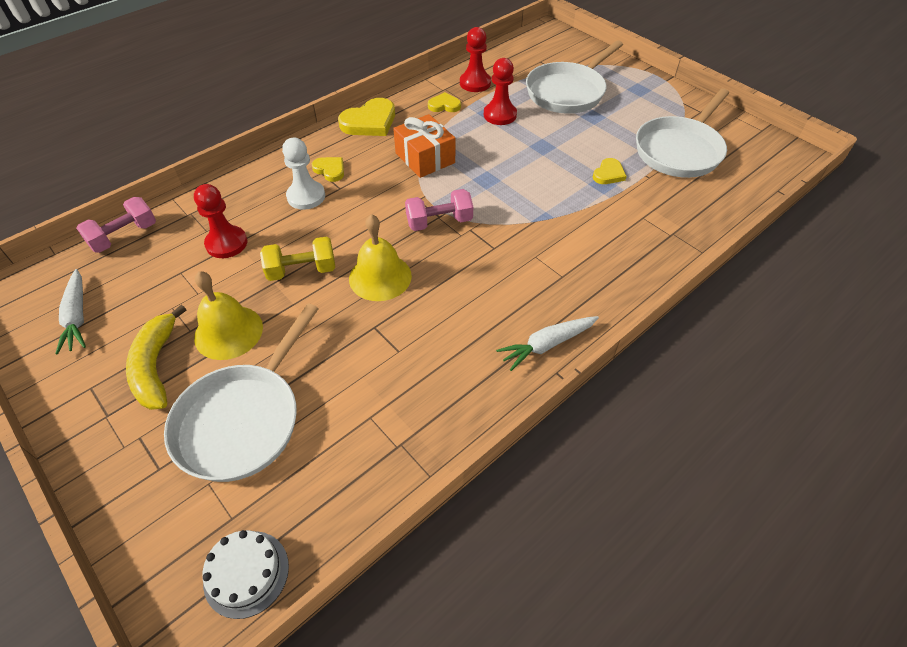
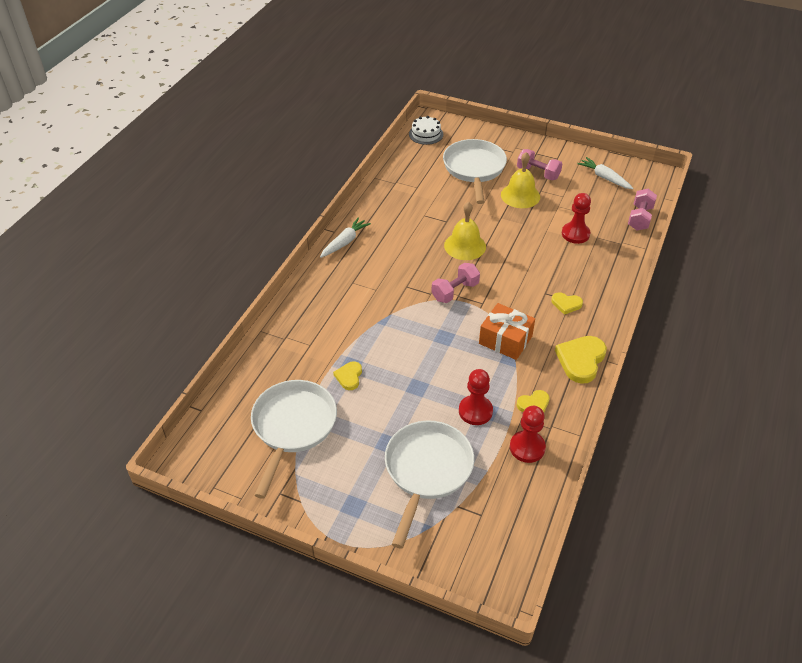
camera: 155 degrees right, 5 degrees down
(156, 366) = (538, 173): yellow banana -> pink dumbbell
(302, 270) = (514, 234): yellow dumbbell -> none
(306, 196) = (561, 279): white pawn -> none

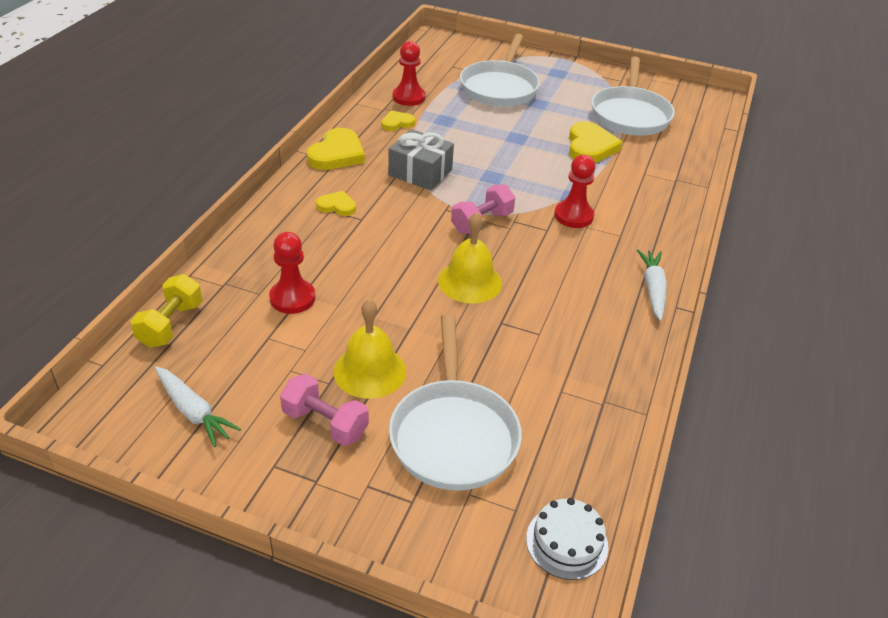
camera: 175 degrees right, 5 degrees down
(344, 242) = (652, 289): white carrot -> white carrot turned 150 degrees clockwise
(349, 377) = (590, 147): yellow heart -> yellow heart, size x1.77
(475, 411) = (456, 120): red pawn -> red pawn (573, 216)
(505, 340) = (420, 173): orange gift -> grey gift
(640, 218) = (171, 324): pink dumbbell -> yellow dumbbell

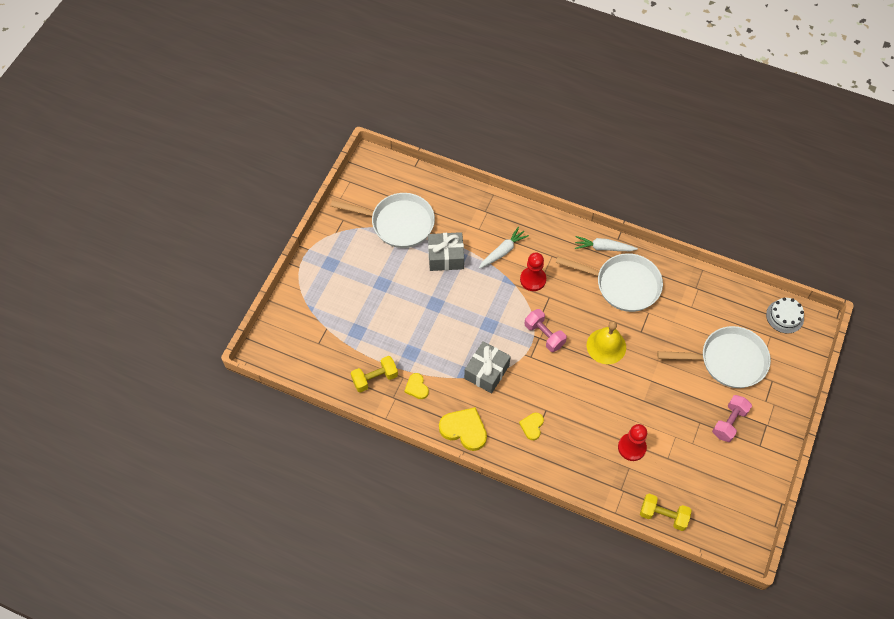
camera: 85 degrees left, 20 degrees up
(193, 411) = (729, 490): white carrot -> white carrot (502, 251)
(369, 371) = (688, 401): yellow bell -> none
(408, 97) = (375, 378): red pawn -> yellow dumbbell
(499, 87) = (357, 309): white pan -> white pan (623, 285)
(590, 147) = (446, 257): yellow heart -> grey gift

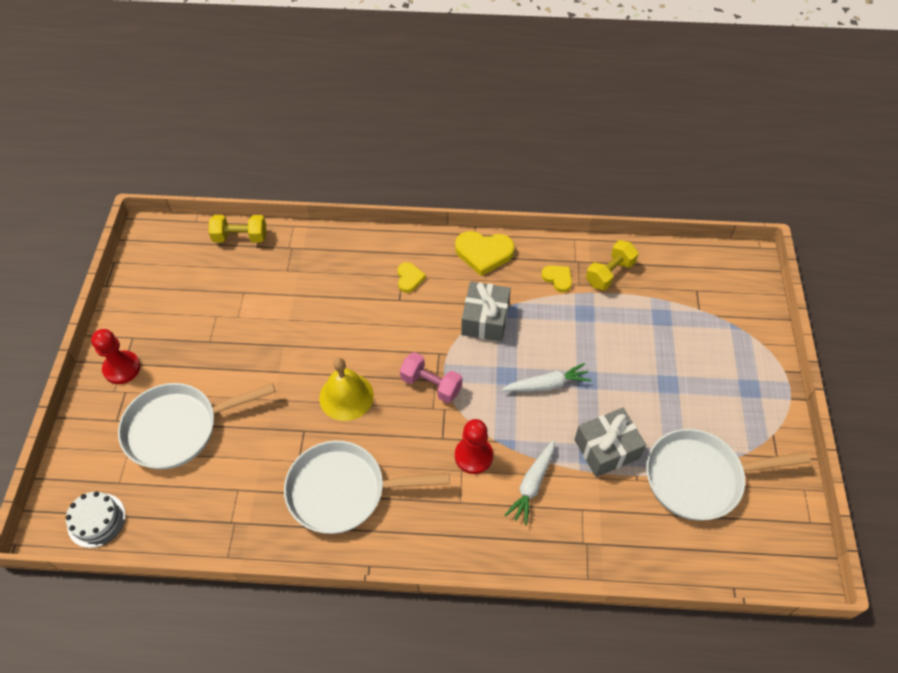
camera: 160 degrees right, 5 degrees down
(603, 248) = (387, 542): white carrot -> white carrot (547, 385)
(632, 447) = (288, 291): red pawn -> red pawn (122, 368)
(729, 422) = (172, 352): pink dumbbell -> none

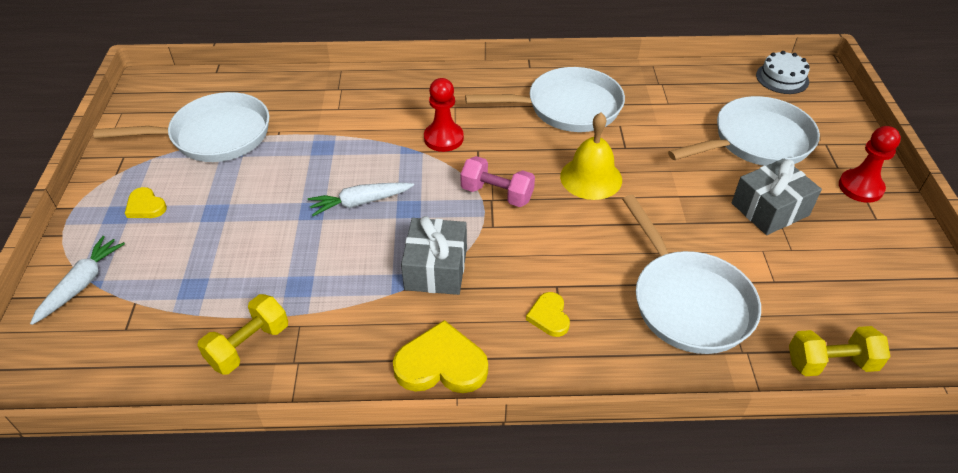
camera: 175 degrees right, 10 degrees down
(311, 281) = (688, 302): none -> white pan
(532, 484) = (384, 122): white carrot -> white carrot (81, 284)
(557, 278) = (329, 332): yellow heart -> yellow heart (145, 206)
(606, 449) = (303, 151): grey gift -> grey gift (770, 209)

